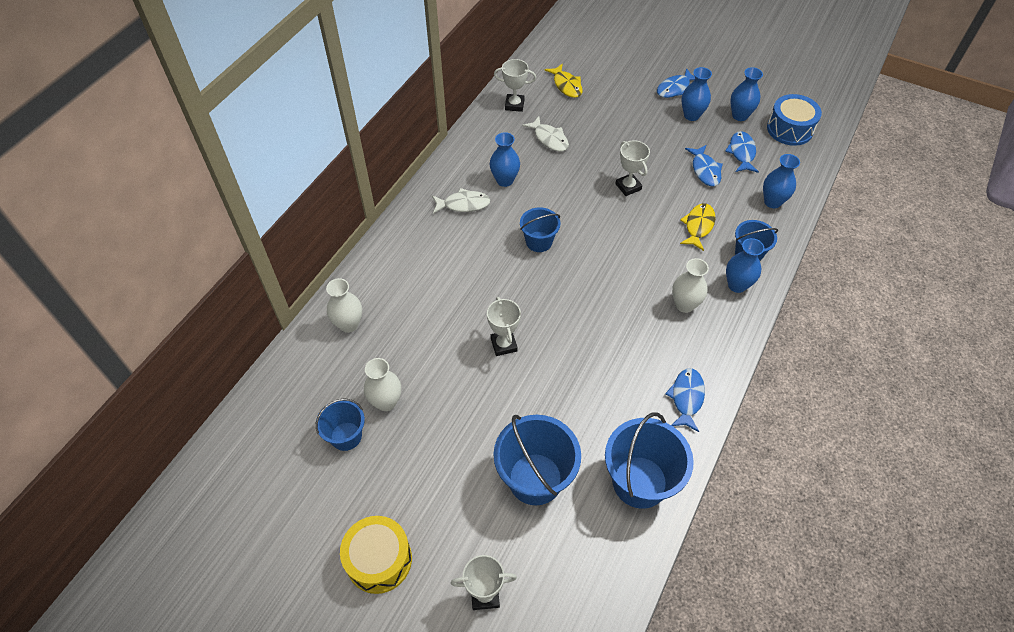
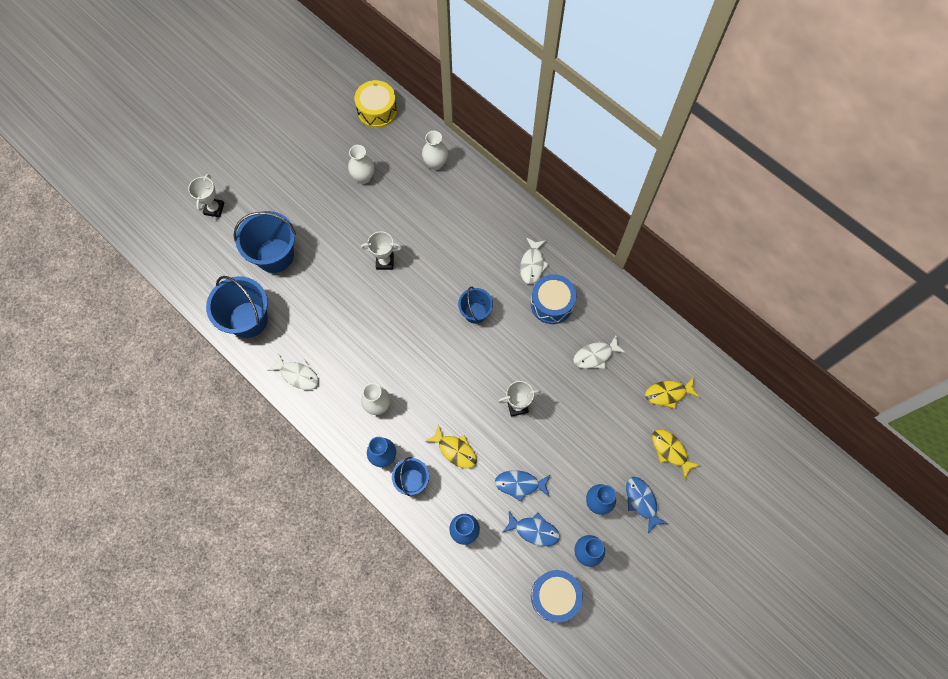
camera: 105 degrees right, 15 degrees up
(346, 436) = (346, 150): blue bucket -> none
(379, 560) = (257, 157): yellow drum -> yellow drum (377, 110)
(504, 180) = (552, 303): blue vase -> blue drum
(514, 105) = (649, 337): white trophy -> none
(620, 77) = (670, 451): none -> yellow fish
(686, 398) = (297, 375): blue fish -> white fish

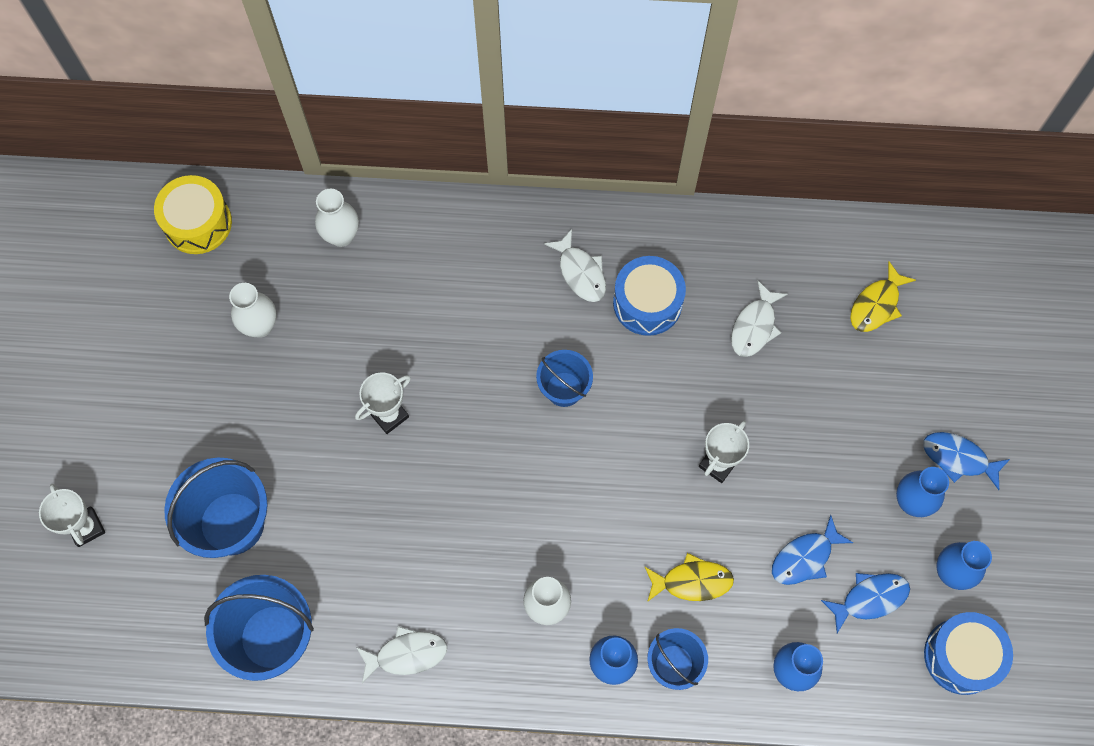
camera: 40 degrees left, 0 degrees up
(670, 451) = (938, 371): yellow fish -> none

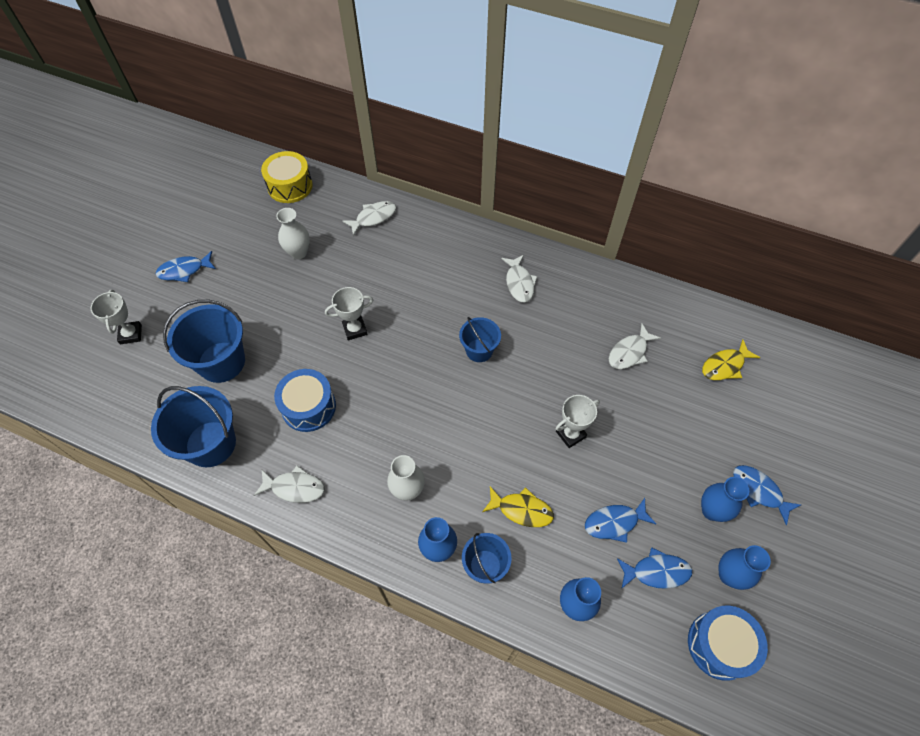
camera: 20 degrees right, 10 degrees down
(111, 408) = (184, 270): none -> blue fish
(341, 236) = (373, 217): white vase -> white fish
(647, 303) = (558, 315): blue drum -> blue drum (308, 407)

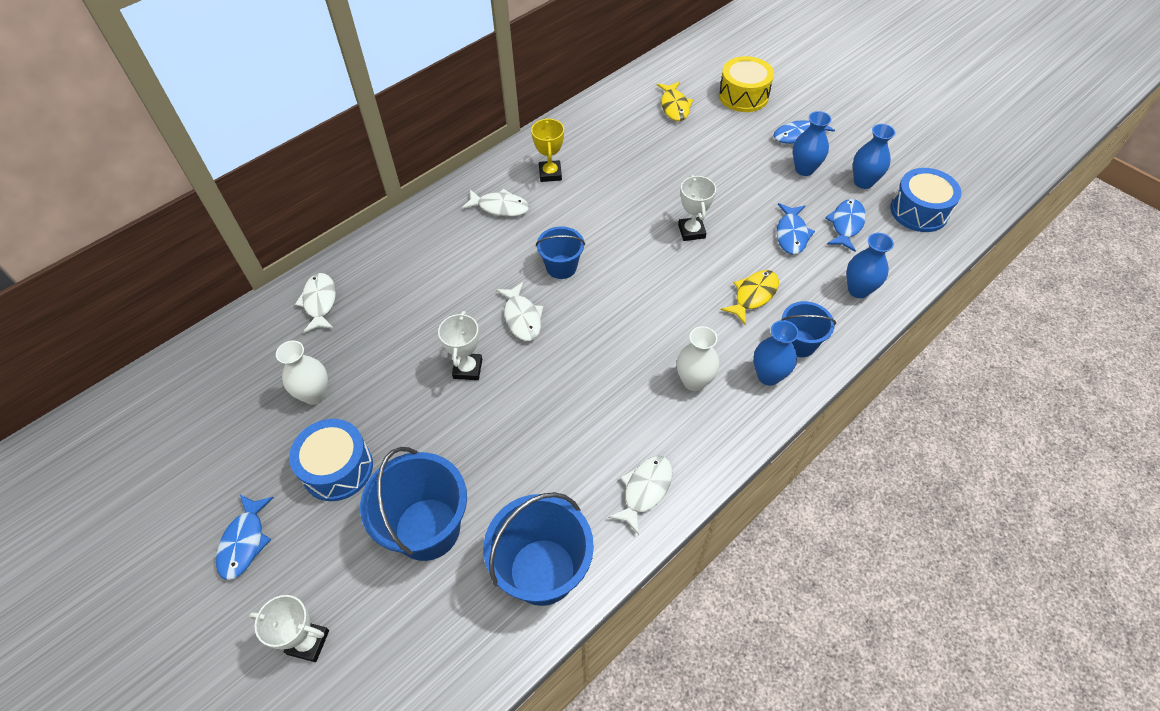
camera: 65 degrees left, 5 degrees down
(290, 186) = (198, 374): yellow drum -> yellow drum (743, 96)
(308, 407) = (546, 446): blue drum -> blue drum (337, 468)
(576, 302) = (550, 174): none -> yellow trophy
(629, 352) = (627, 159): white fish -> white fish (522, 317)

